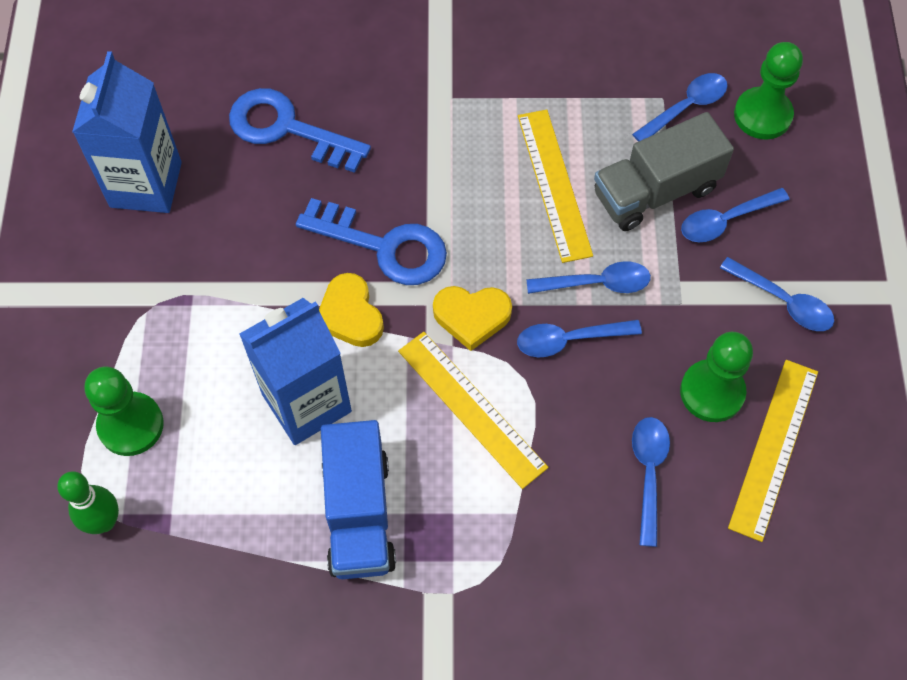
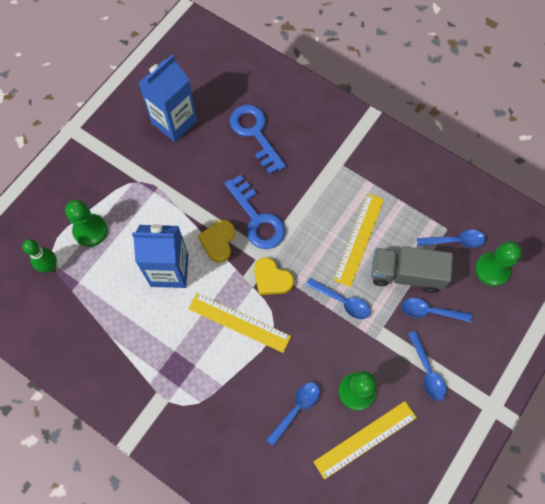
camera: 35 degrees right, 5 degrees up
(359, 514) = (155, 337): blue truck -> none
(471, 408) = (239, 322): yellow ruler -> yellow ruler turned 60 degrees counterclockwise
(569, 340) = (308, 320): blue spoon -> none

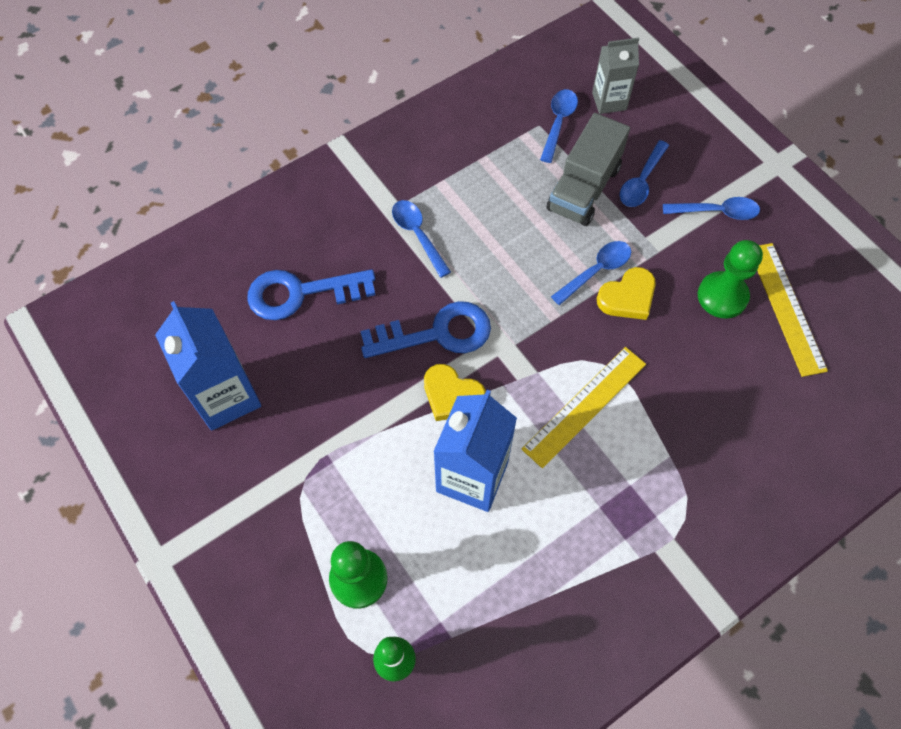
camera: 70 degrees left, 5 degrees down
(272, 279) = (534, 344): yellow heart -> yellow heart (627, 297)
(296, 409) = (727, 374): blue spoon -> blue spoon (418, 235)
(359, 239) = (516, 222): yellow ruler -> none
(492, 270) = (609, 101): green pawn -> grey carton

